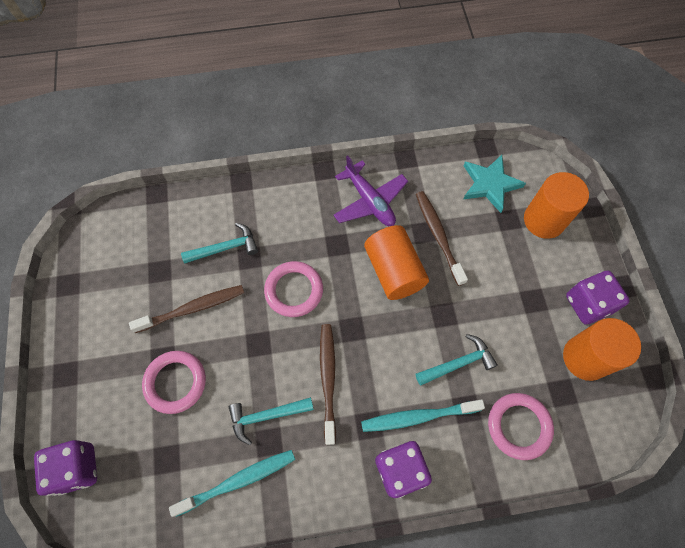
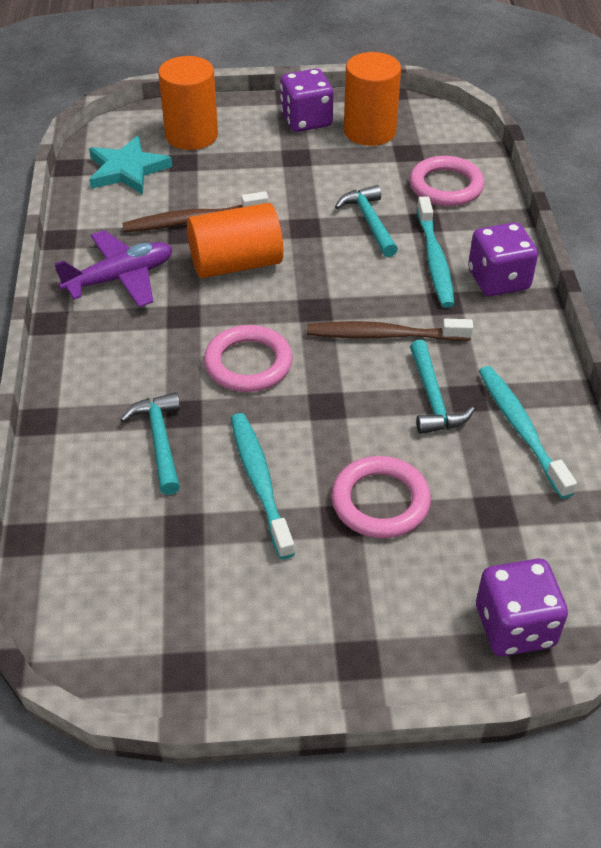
camera: 85 degrees left, 20 degrees down
(192, 308) = (260, 482): brown toothbrush -> turquoise toothbrush

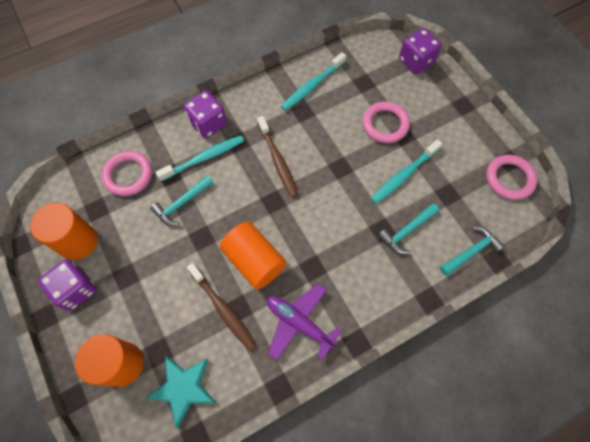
camera: 115 degrees left, 20 degrees up
(248, 363) = (332, 215): pink ring -> pink ring (509, 179)
(432, 398) = (311, 125): turquoise hammer -> turquoise hammer (471, 251)

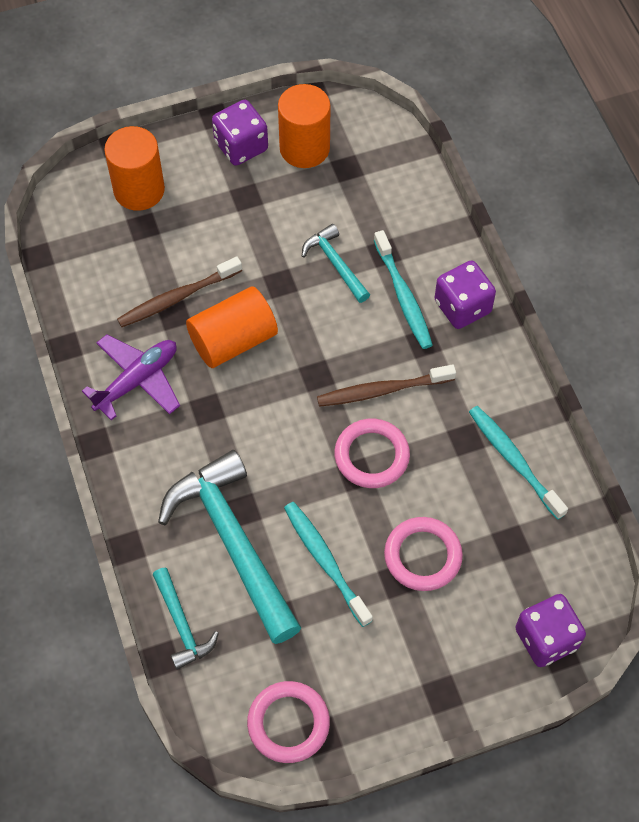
camera: 100 degrees right, 5 degrees down
(128, 175) = (391, 204): pink ring -> pink ring (371, 456)
(183, 388) = (94, 248): turquoise star -> none
(407, 231) = (233, 543): turquoise hammer -> turquoise hammer, size x2.01

